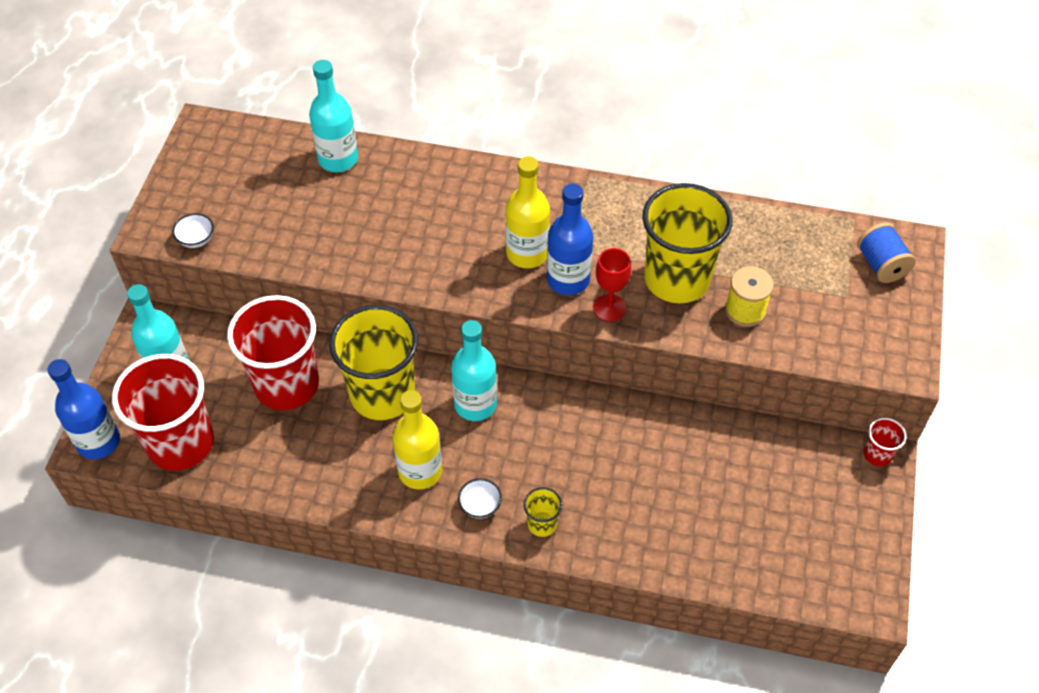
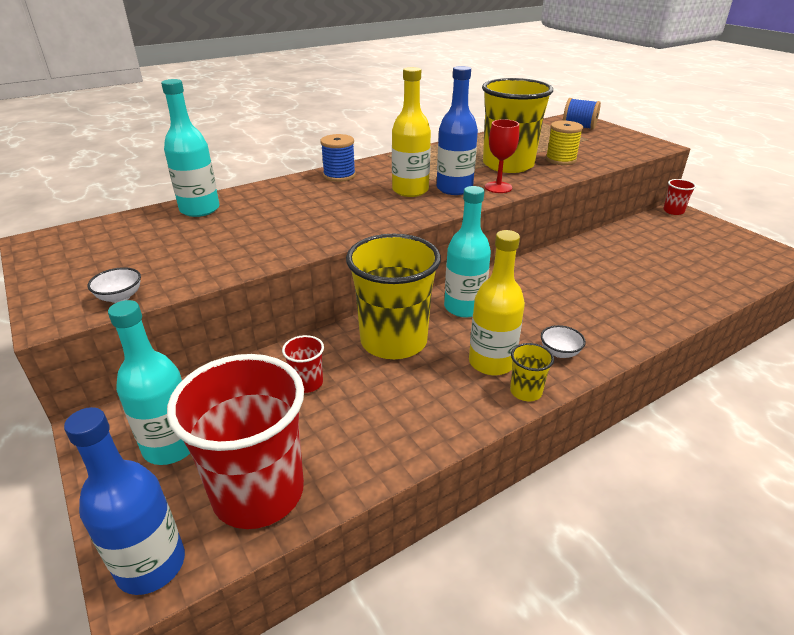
camera: 45 degrees left, 20 degrees down
(286, 384) = (307, 383): red cup -> red cup, size x0.42
(499, 183) = (339, 175): none -> blue spool
(542, 524) = (608, 334): yellow cup -> yellow cup (525, 391)

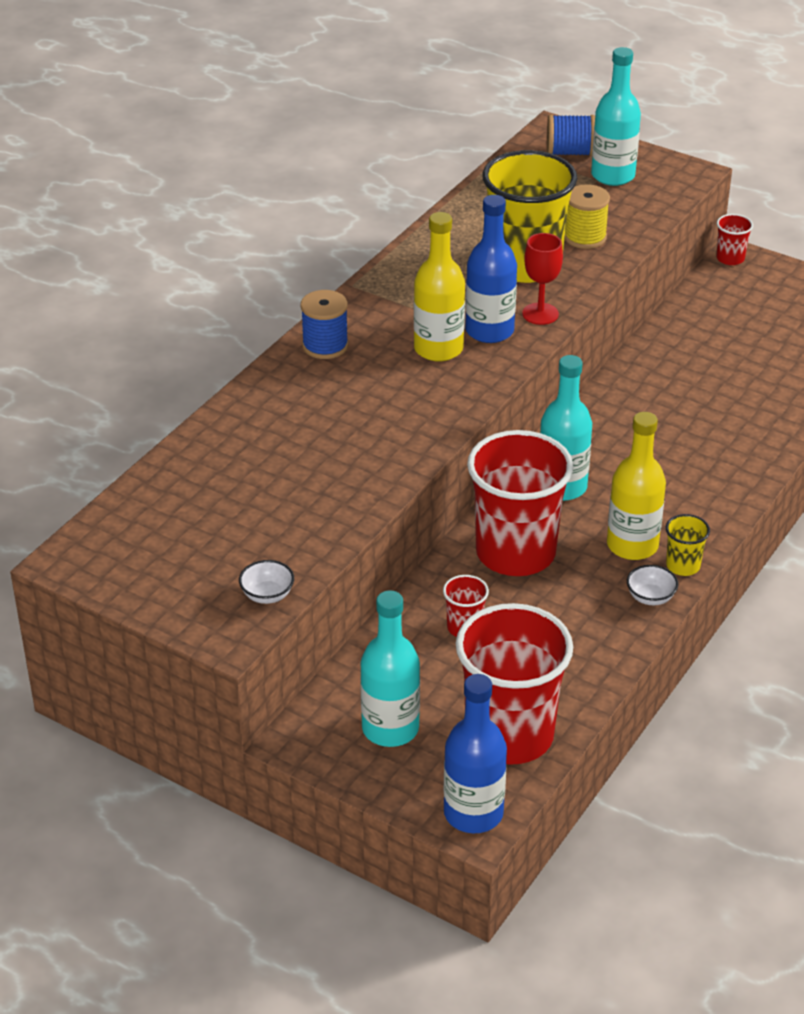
camera: 25 degrees left, 5 degrees up
(200, 209) = (208, 455): turquoise bottle -> turquoise bottle (613, 176)
(393, 341) = (515, 553): yellow cup -> red cup
(559, 352) = (693, 511): white bowl -> white bowl (650, 597)

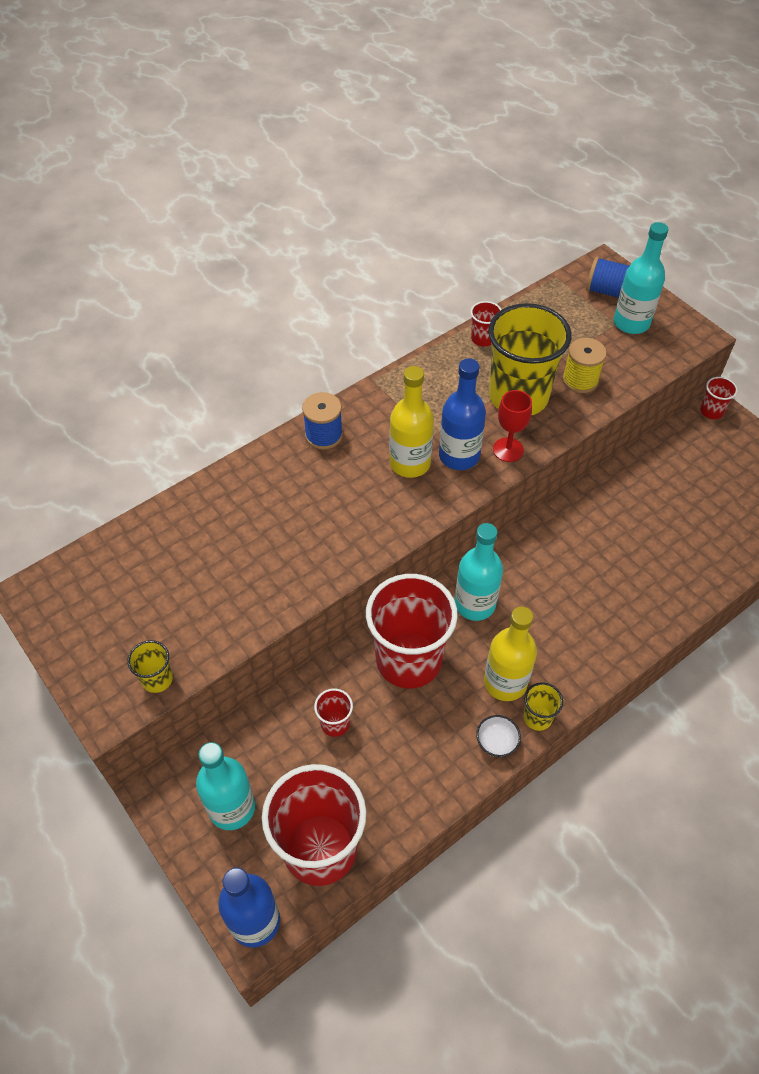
camera: 20 degrees right, 15 degrees up
(267, 595) = (157, 679): white bowl -> yellow cup
(456, 222) = (483, 339): none -> red cup

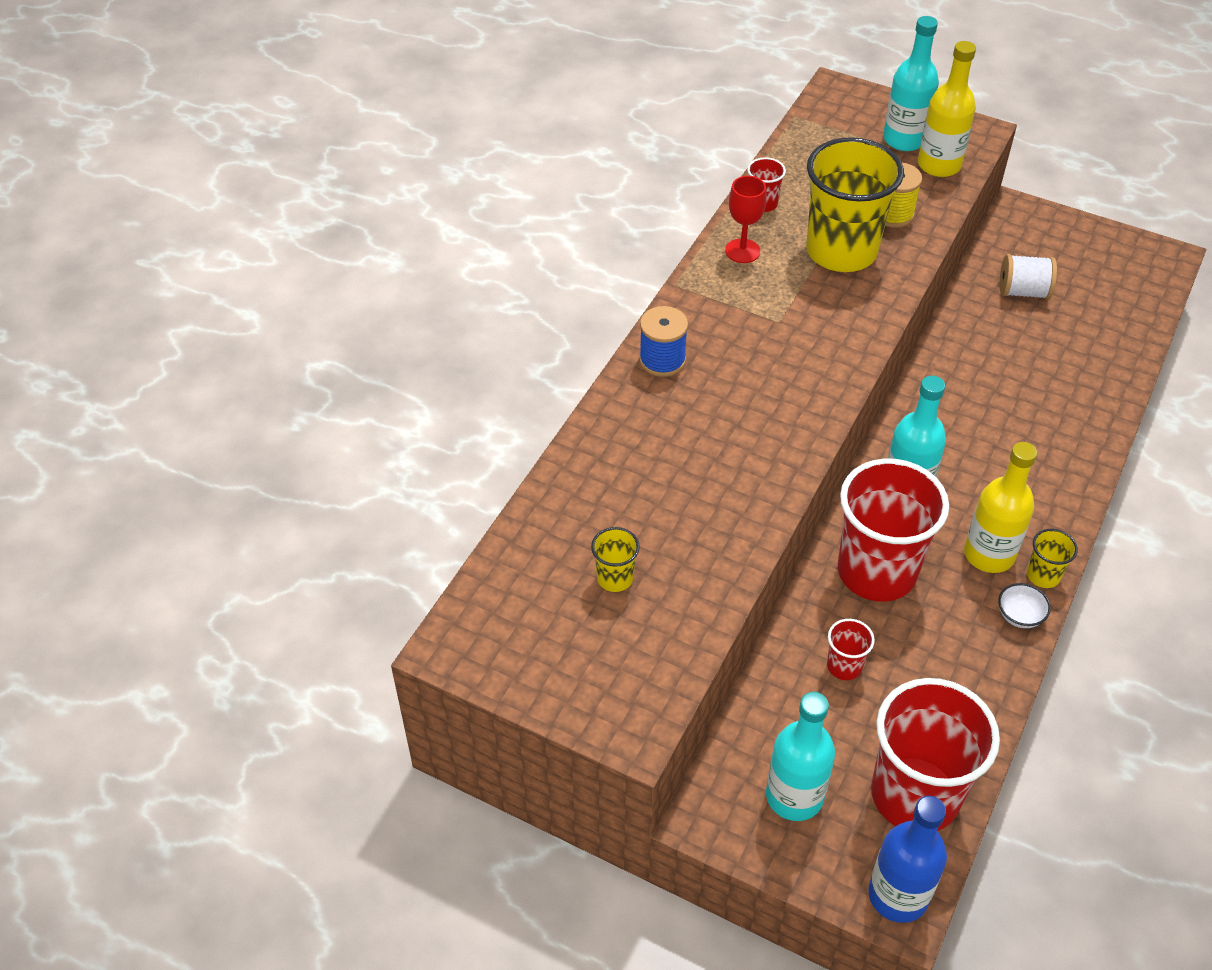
camera: 25 degrees left, 5 degrees down
(157, 679) = (664, 677): yellow cup -> yellow cup (615, 578)
(410, 463) = (776, 357): yellow bottle -> yellow bottle (939, 165)
(459, 456) = (822, 332): blue bottle -> none
(508, 450) = (868, 308): red goblet -> red goblet (742, 251)
(606, 291) = (856, 115): blue spool -> none
(676, 479) = (1023, 291): none -> white spool
(711, 411) = (1013, 212): red cup -> none

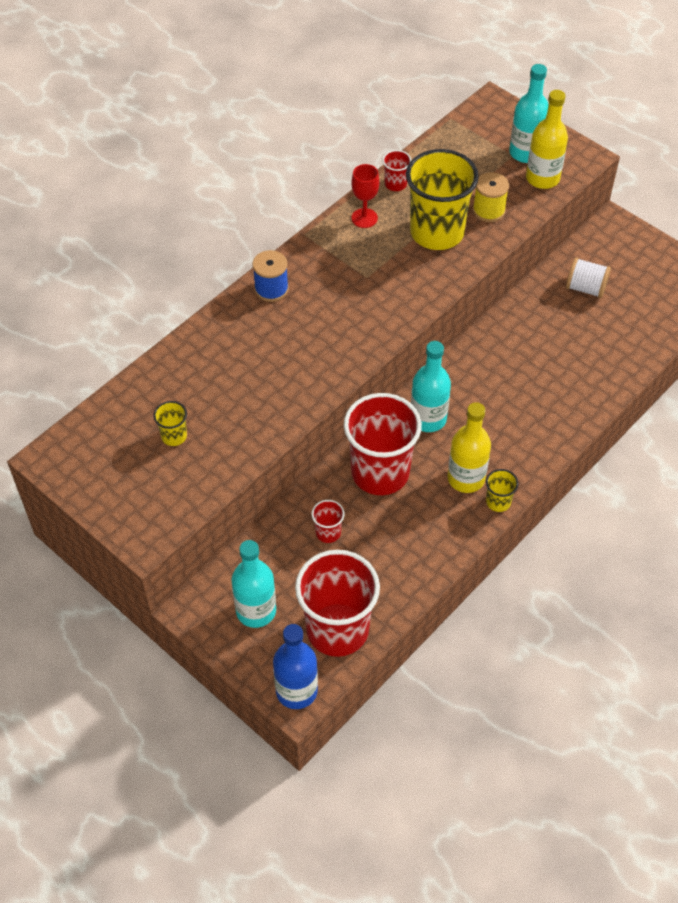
camera: 15 degrees right, 5 degrees up
(1019, 616) = (467, 526): white bowl -> none

